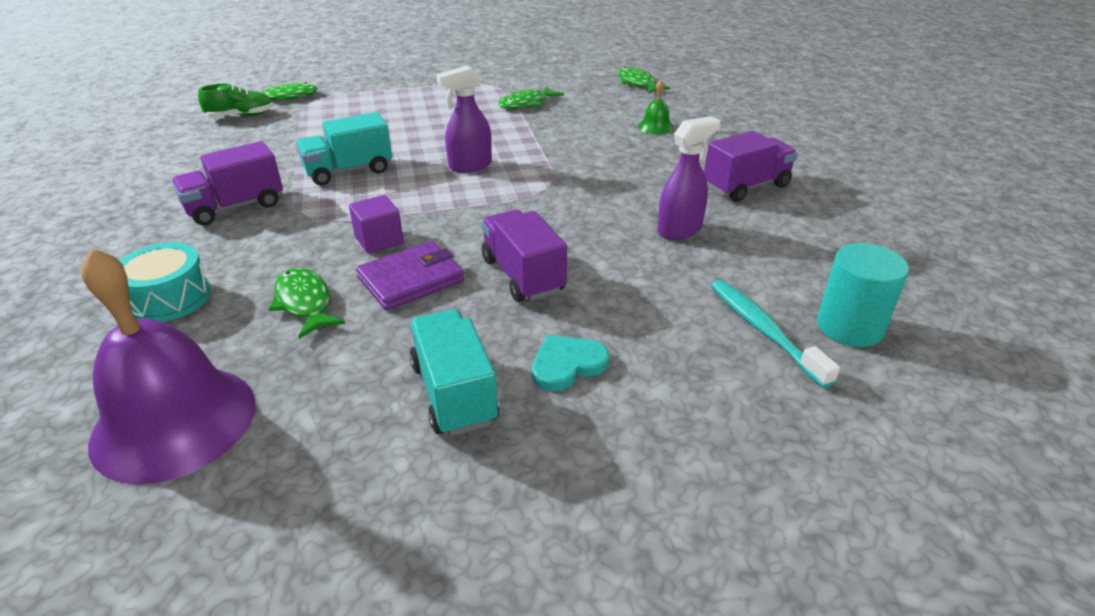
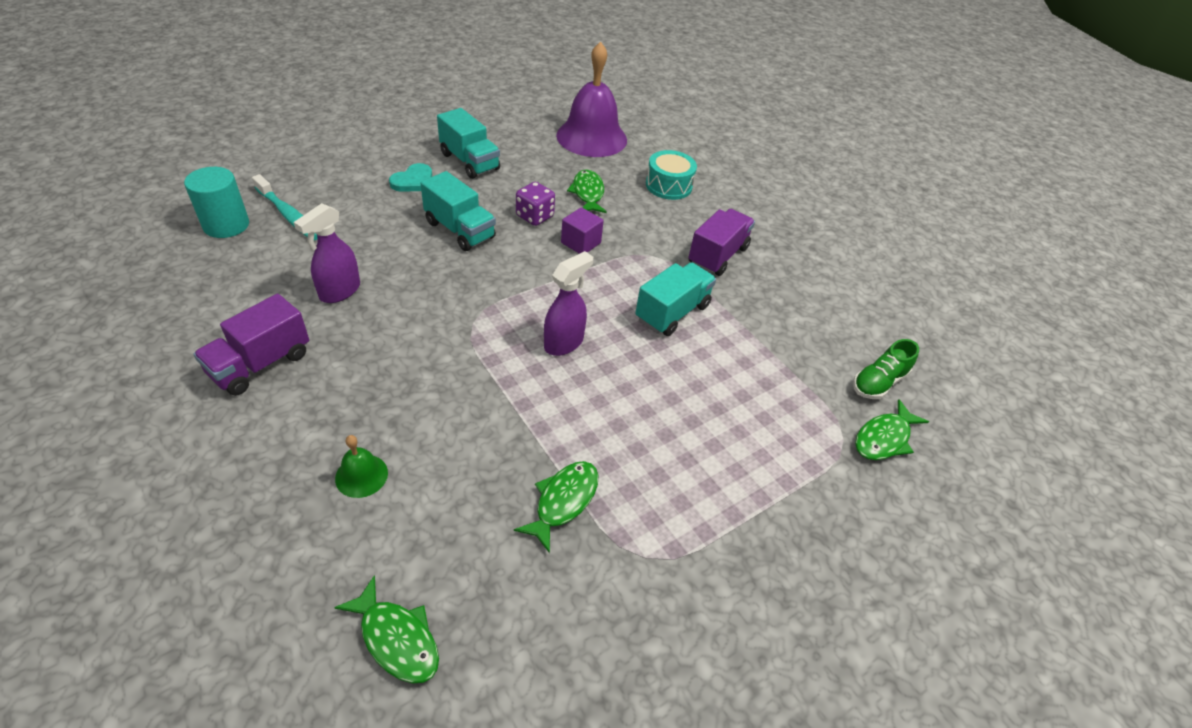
camera: 155 degrees right, 10 degrees up
(305, 303) = (588, 193): green fish -> green fish turned 135 degrees counterclockwise
(411, 280) = (534, 216): purple wallet -> purple dice
(522, 275) = (460, 230): purple truck -> turquoise truck

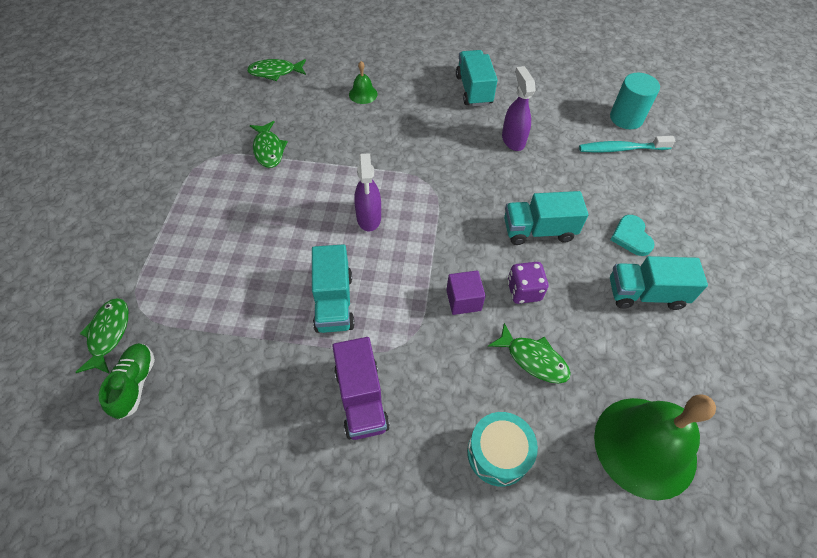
camera: 135 degrees right, 10 degrees up
(260, 364) = (473, 90): purple truck -> turquoise truck
(591, 137) = (645, 446): purple bell -> green bell

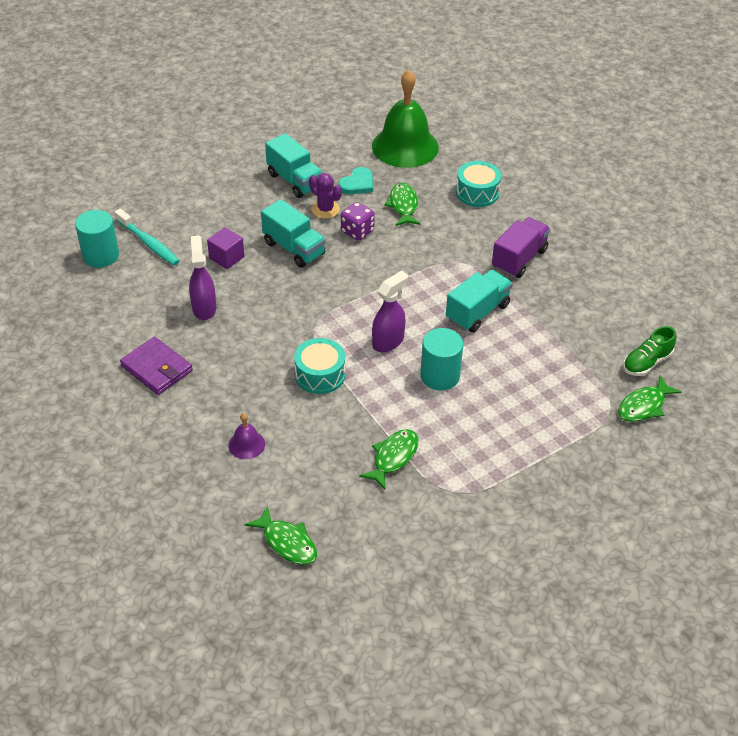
camera: 130 degrees left, 10 degrees down
(301, 223) = (440, 376): none -> turquoise cylinder
(363, 94) = (246, 444): green bell -> purple bell
(380, 159) = (320, 375): none -> turquoise drum
(463, 300) = (398, 254): purple cube -> purple cube (226, 257)
(473, 90) = (157, 368): turquoise truck -> purple wallet
(513, 140) = (204, 308): purple spray bottle -> purple spray bottle turned 135 degrees clockwise
(578, 289) = (325, 209): none -> purple cactus
(631, 237) = (248, 204): turquoise heart -> turquoise heart (357, 183)

